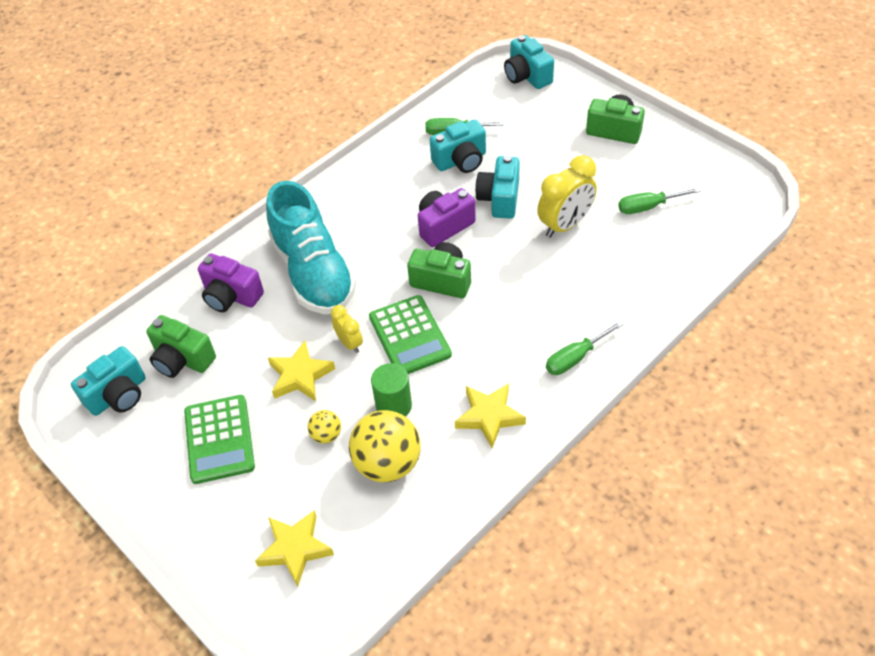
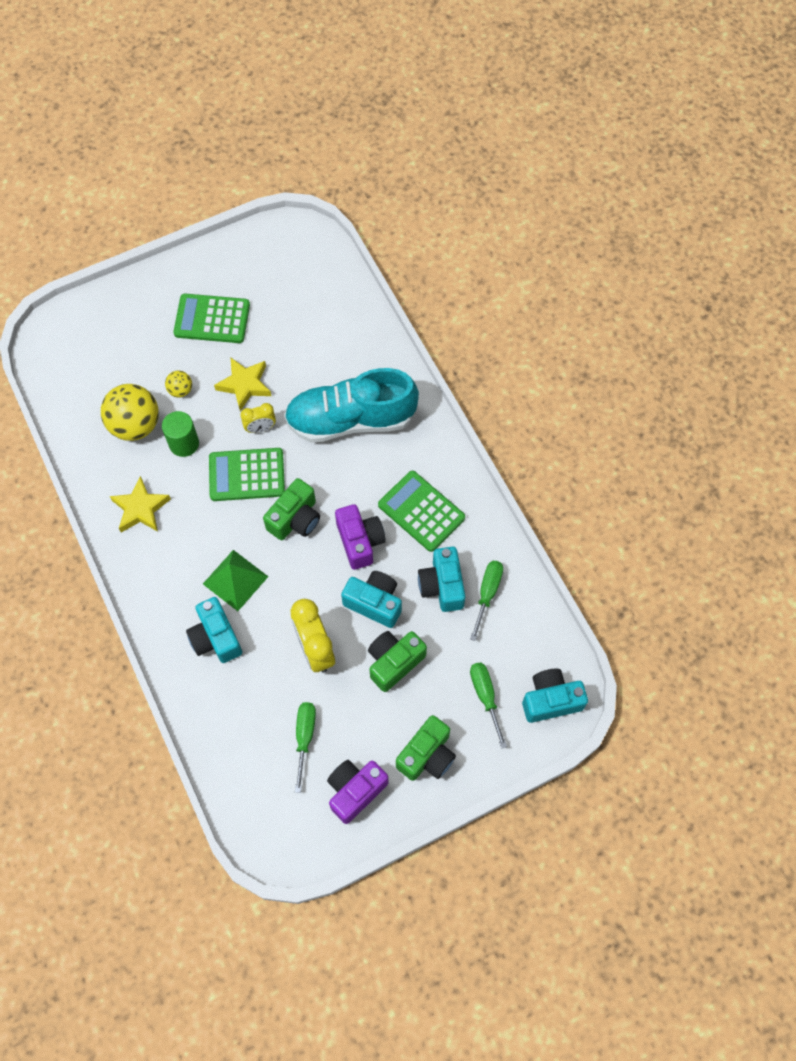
camera: 105 degrees right, 15 degrees up
(118, 395) = (285, 260): turquoise camera -> turquoise camera (216, 637)
(182, 359) = (300, 307): green camera -> green camera (394, 662)
(231, 296) = (352, 352): purple camera -> purple camera (355, 791)
(295, 549) = (98, 349): yellow star -> none
(394, 193) = (421, 511): none -> green calculator
(529, 305) = (235, 580): none -> green pyramid
(576, 357) = (164, 596): green screwdriver -> green screwdriver (485, 697)

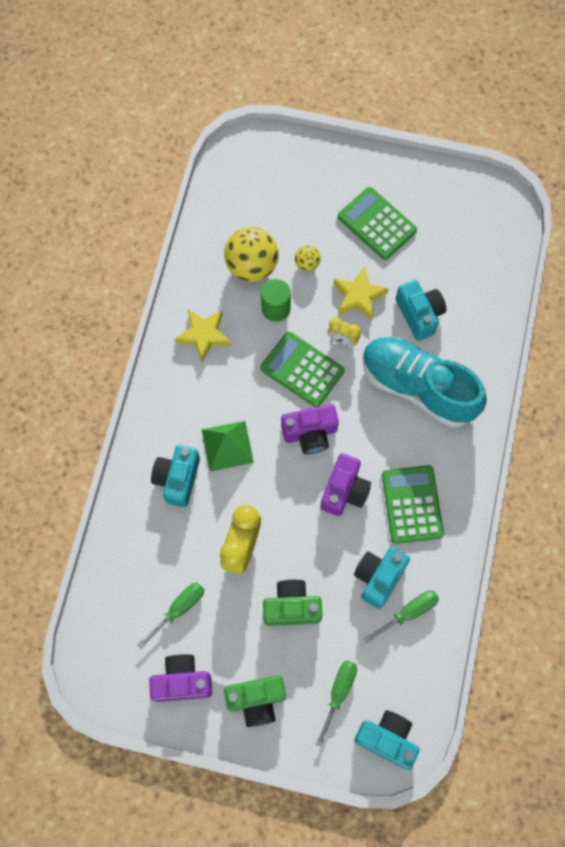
camera: 40 degrees right, 5 degrees up
(295, 519) = (310, 433): green camera -> purple camera
(374, 603) = (315, 548): turquoise camera -> turquoise camera (419, 314)

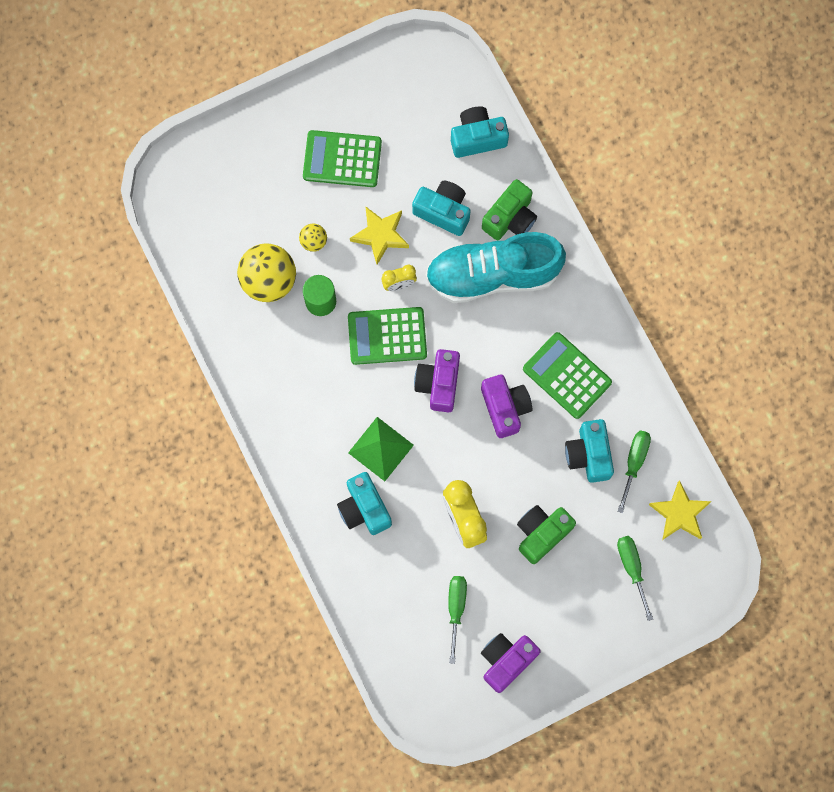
camera: 40 degrees left, 5 degrees up
(204, 335) = (280, 372): yellow star -> yellow star (679, 513)
(256, 700) = (575, 626): green camera -> green camera (510, 218)
(310, 433) = (438, 384): purple camera -> purple camera turned 150 degrees clockwise
(387, 739) = (696, 572): turquoise camera -> turquoise camera (477, 138)

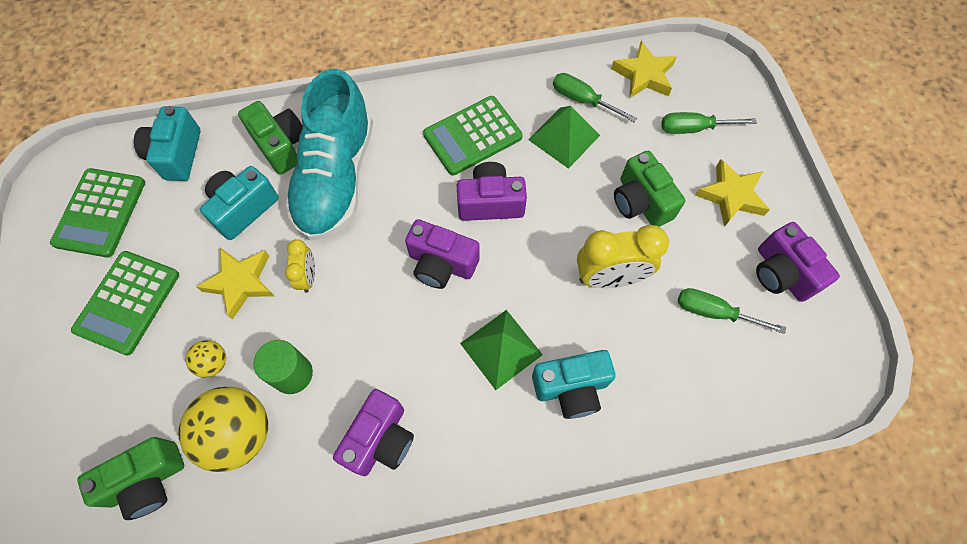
camera: 75 degrees left, 10 degrees down
(222, 232) = (147, 481): none -> green camera
(290, 380) = (380, 439): none -> purple camera
(387, 336) = (365, 306): green calculator -> green calculator (100, 213)
(570, 610) = (731, 196): none -> yellow star
(589, 455) = (564, 137): turquoise camera -> green pyramid

